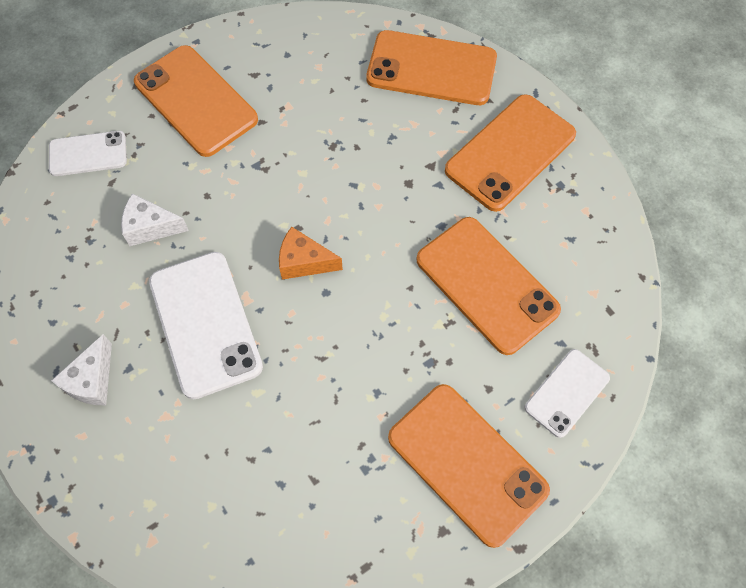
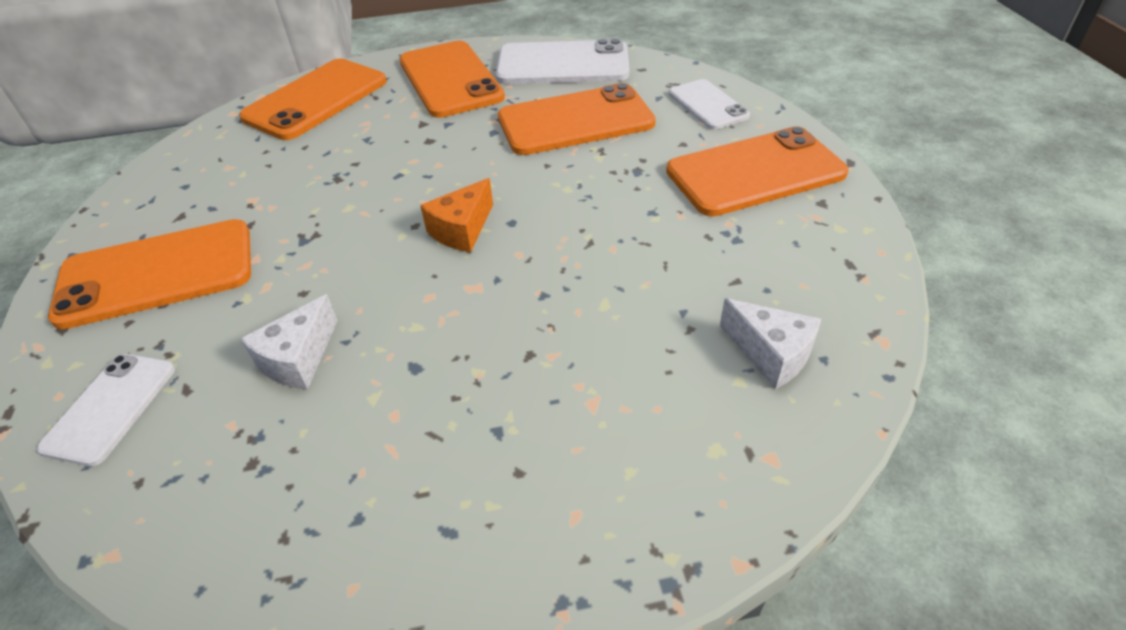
camera: 65 degrees left, 20 degrees down
(92, 380) = (491, 482): white cheese -> white cheese (771, 354)
(205, 324) = (483, 332): white phone -> white phone (563, 64)

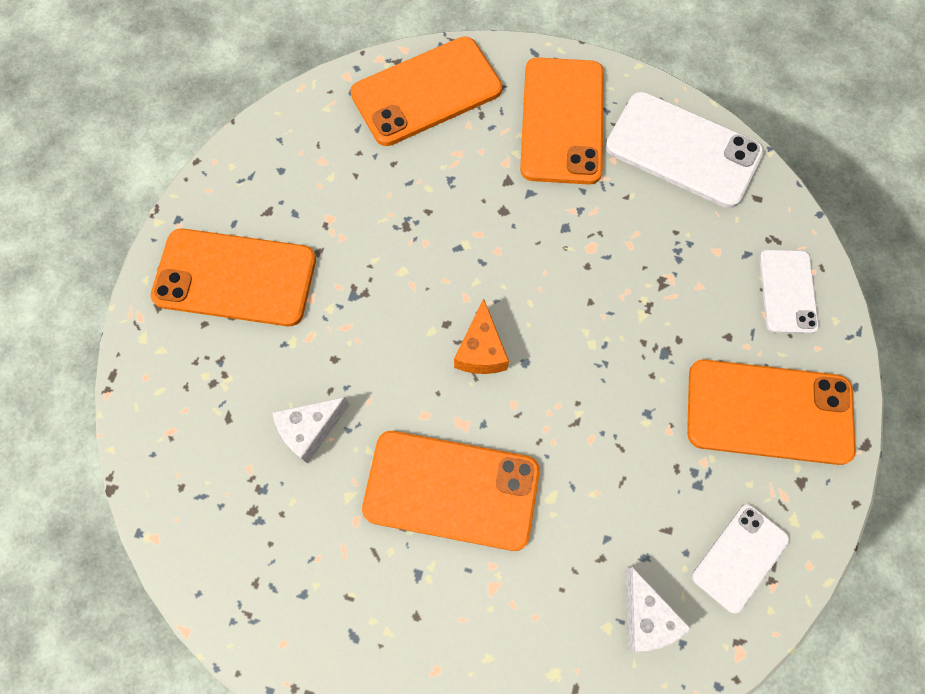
camera: 25 degrees right, 25 degrees up
(110, 408) = (176, 408): white phone -> white phone (739, 557)
(462, 230) = (481, 350): orange cheese -> orange cheese turned 60 degrees counterclockwise
(575, 121) = (648, 250): orange phone -> orange phone (451, 489)

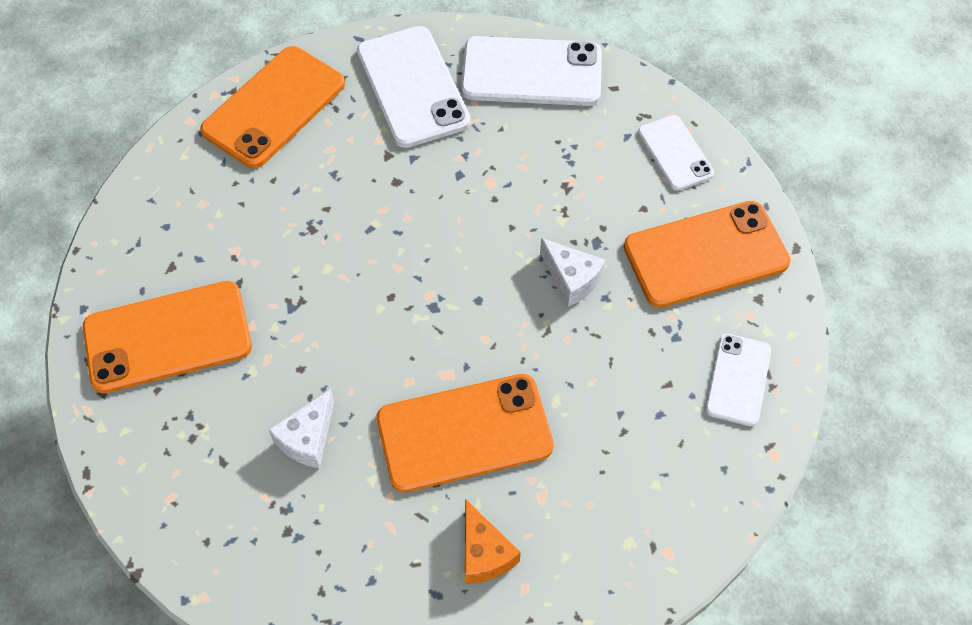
camera: 25 degrees left, 10 degrees down
(481, 350) = (434, 306): orange cheese -> orange cheese (484, 553)
(562, 121) = (413, 87): orange phone -> white phone
(646, 617) = (683, 461): white cheese -> white cheese (571, 279)

